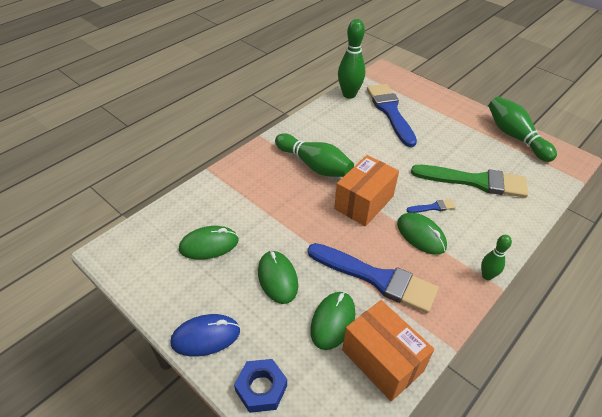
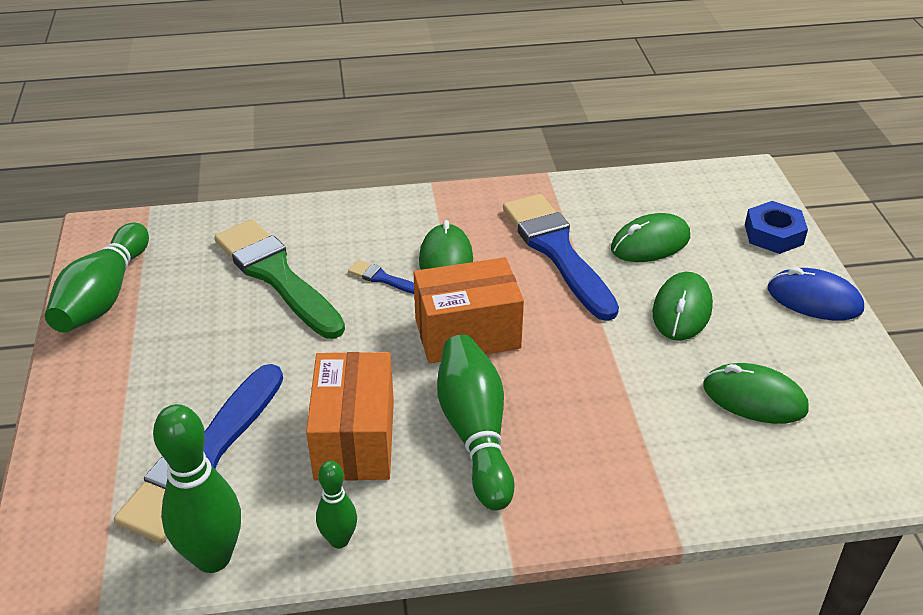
camera: 140 degrees left, 5 degrees down
(382, 360) = (628, 196): orange box -> orange box (354, 439)
(487, 276) = (430, 195): green bowling pin -> green bowling pin (339, 540)

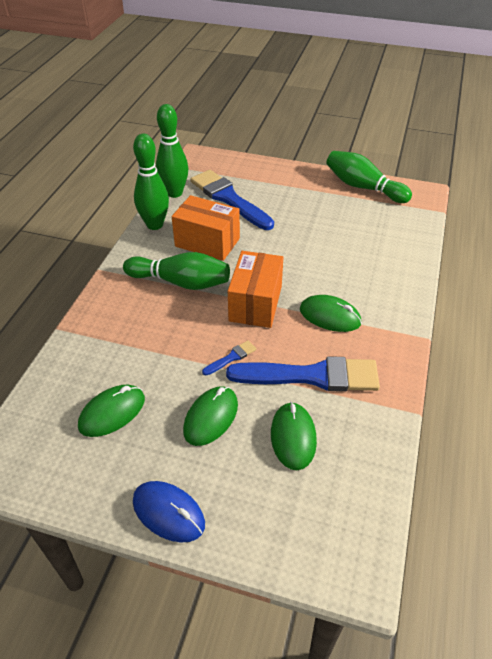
camera: 115 degrees right, 5 degrees up
(276, 275) = (351, 244): green brush -> none
(339, 540) = (155, 225): green bowling pin -> green bowling pin, size x1.81
(383, 278) = (326, 284): blue brush -> blue brush (231, 357)
(682, 310) = (211, 417): green mouse -> green mouse turned 75 degrees clockwise
(773, 234) = (260, 537): blue nut -> none
(814, 299) = (168, 512): blue mouse -> blue mouse turned 75 degrees clockwise

